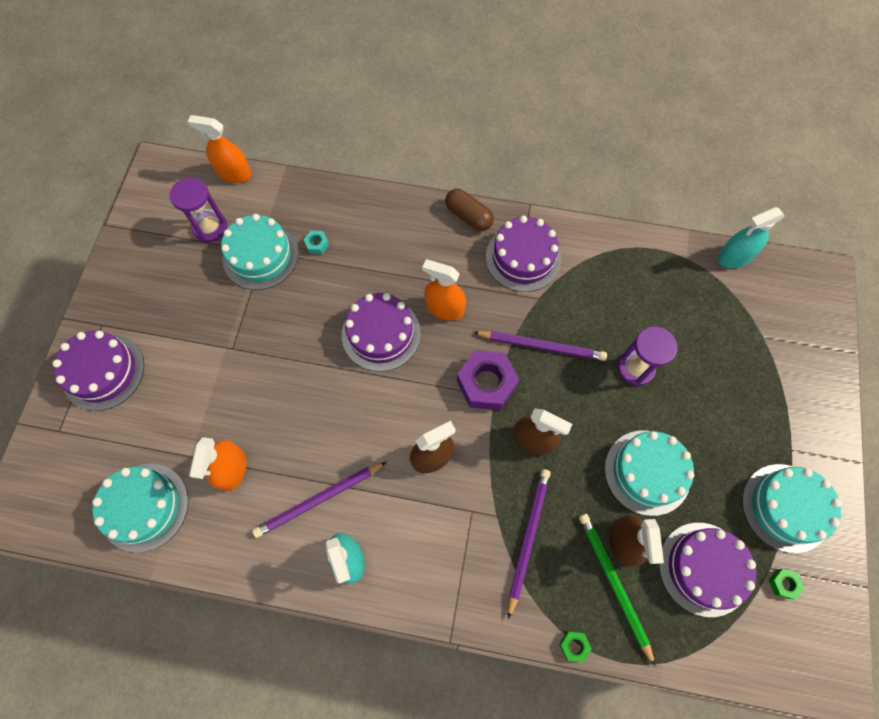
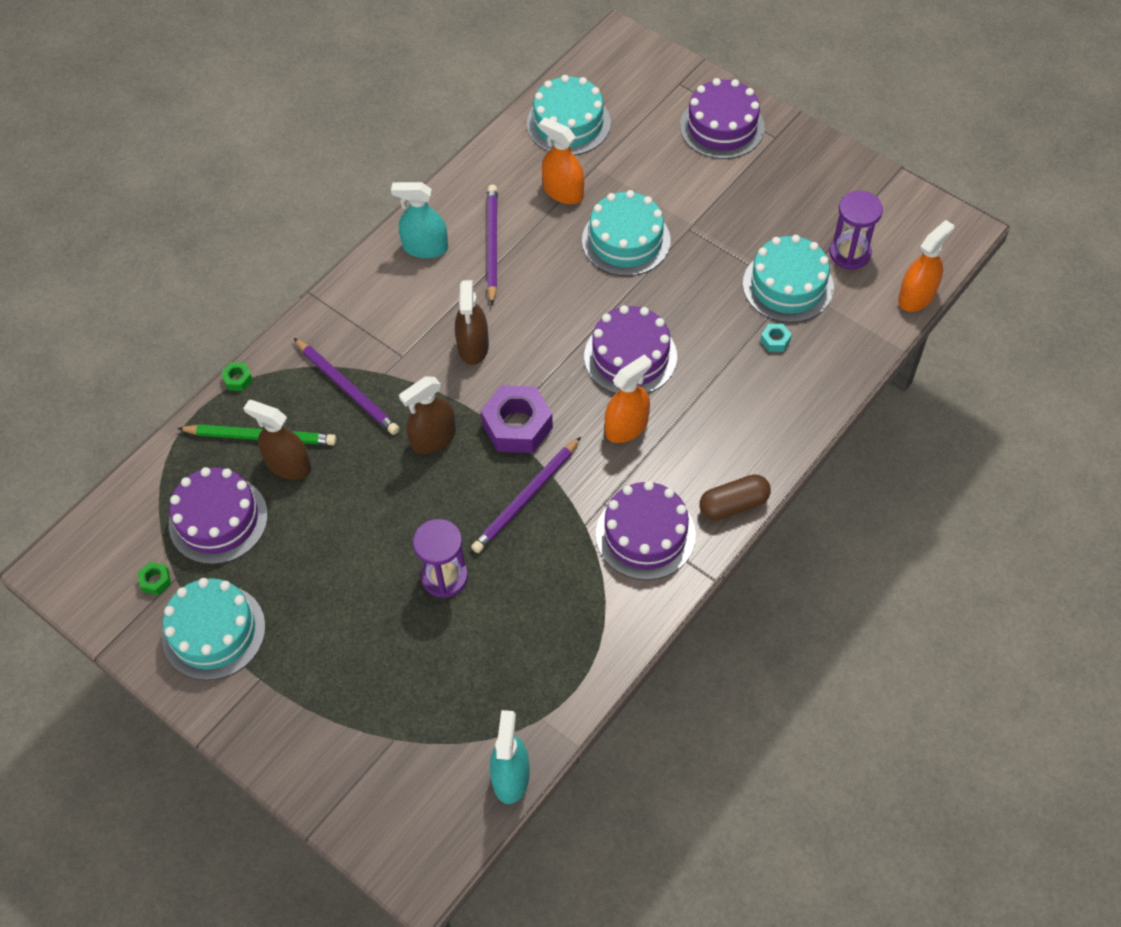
camera: 120 degrees right, 10 degrees down
(647, 472) = (334, 523): turquoise cake -> turquoise cake (626, 240)

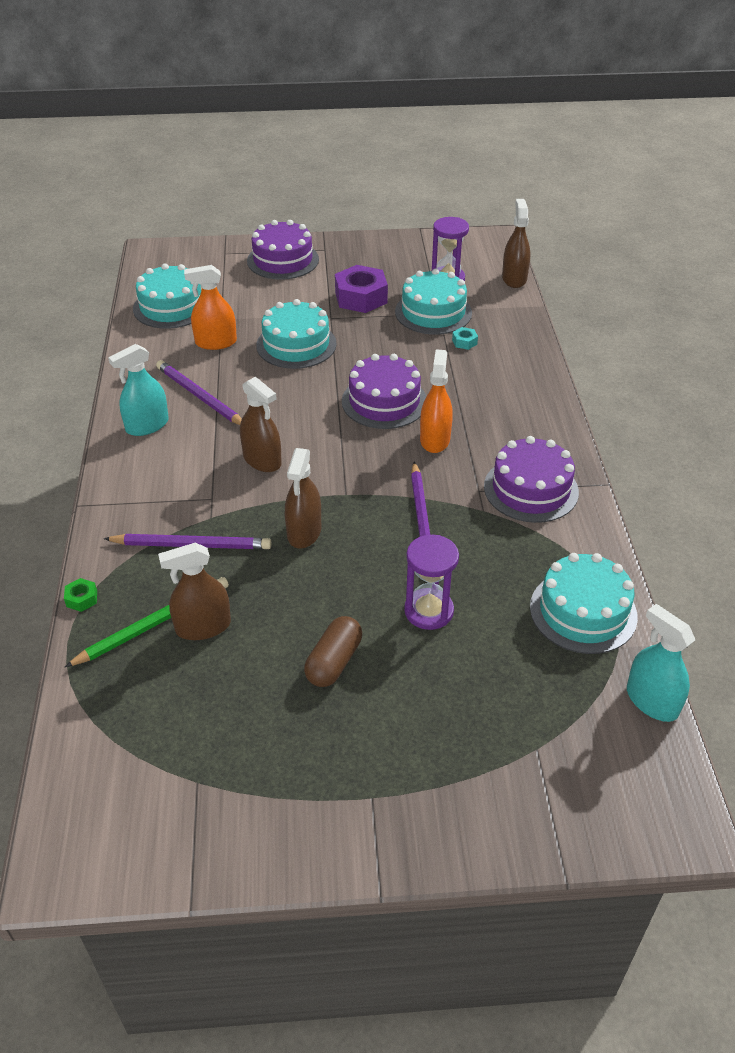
camera: 45 degrees left, 15 degrees down
(156, 581) = (179, 798): green nut -> none
(214, 632) = (285, 795): turquoise cake -> turquoise cake (583, 611)
(218, 519) = (185, 708): purple cake -> none
(517, 426) = (358, 485): purple nut -> purple nut (361, 297)
(733, 505) = (560, 437): brown capsule -> brown capsule (334, 662)
(916, 296) = (514, 279): orange spray bottle -> brown spray bottle

